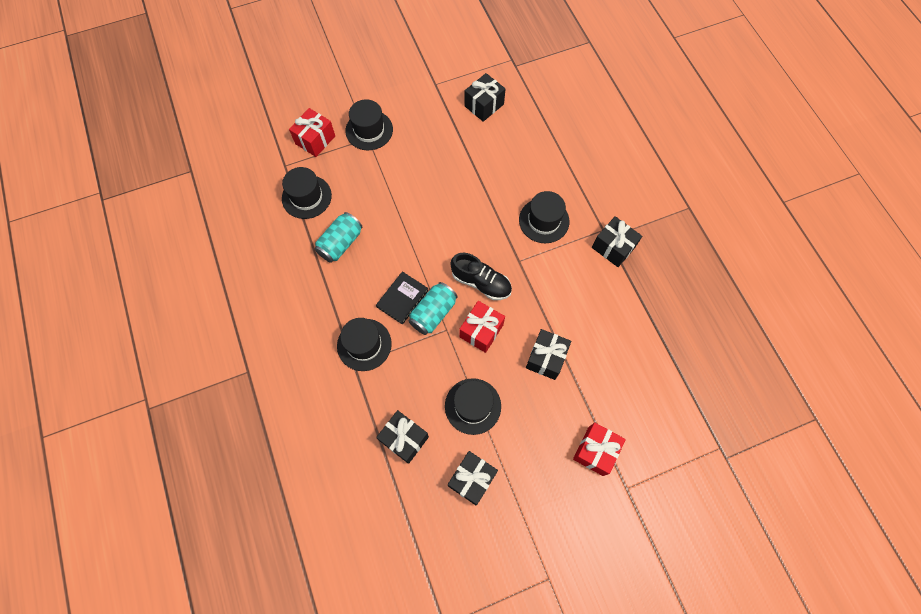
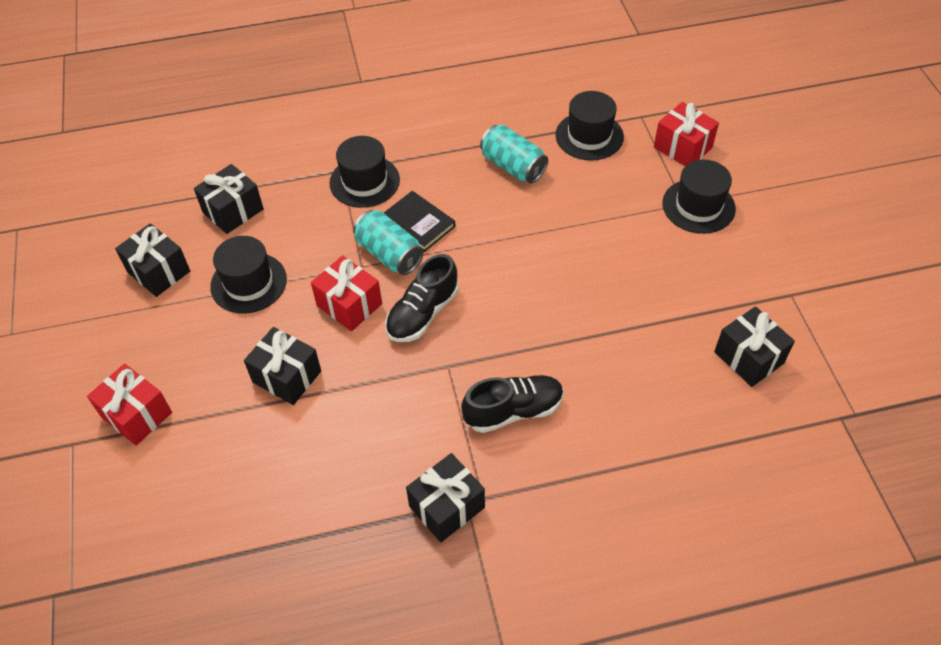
camera: 100 degrees right, 15 degrees down
(544, 220) = (513, 411): black hat -> black shoe

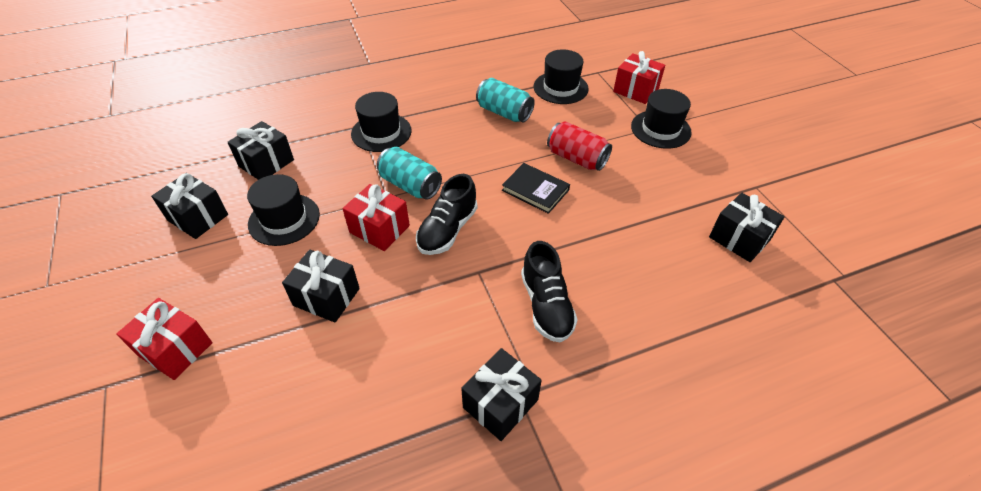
camera: 10 degrees left, 5 degrees down
(418, 223) = (432, 160): black book -> black book (535, 190)
(513, 411) = (546, 305): black shoe -> black shoe turned 105 degrees clockwise
(586, 237) = (576, 158): none -> red can

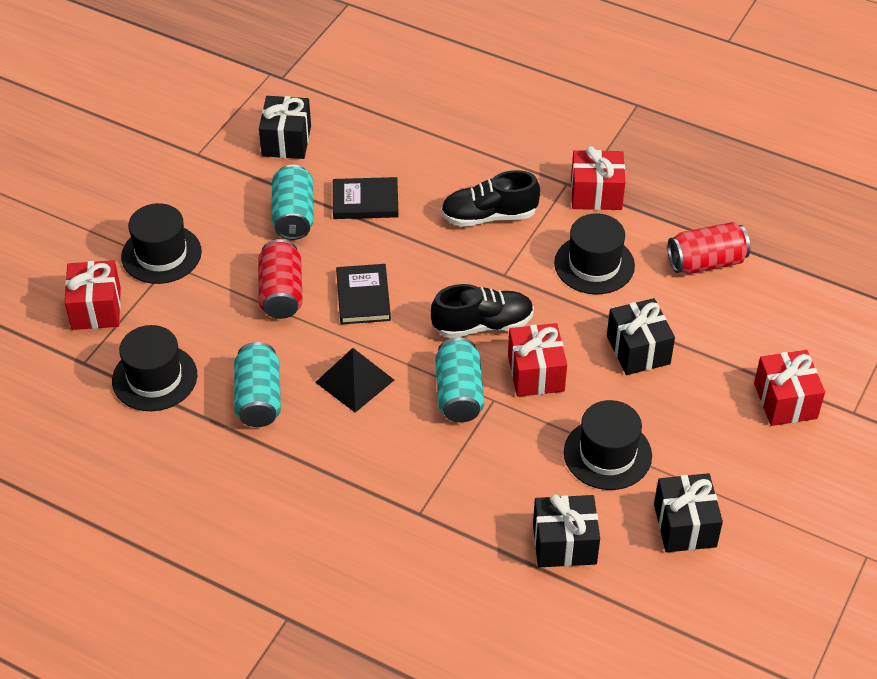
camera: 130 degrees left, 0 degrees up
(340, 421) = (706, 262): none -> red can
(381, 132) = (409, 483): black hat -> black hat (594, 264)
(473, 151) = (354, 381): none -> black pyramid
(500, 403) = (596, 194): black gift -> red gift
(546, 305) = (489, 216): black shoe -> black shoe turned 135 degrees counterclockwise
(629, 243) = (365, 201): none -> black book
(646, 199) = (293, 216): none -> turquoise can

